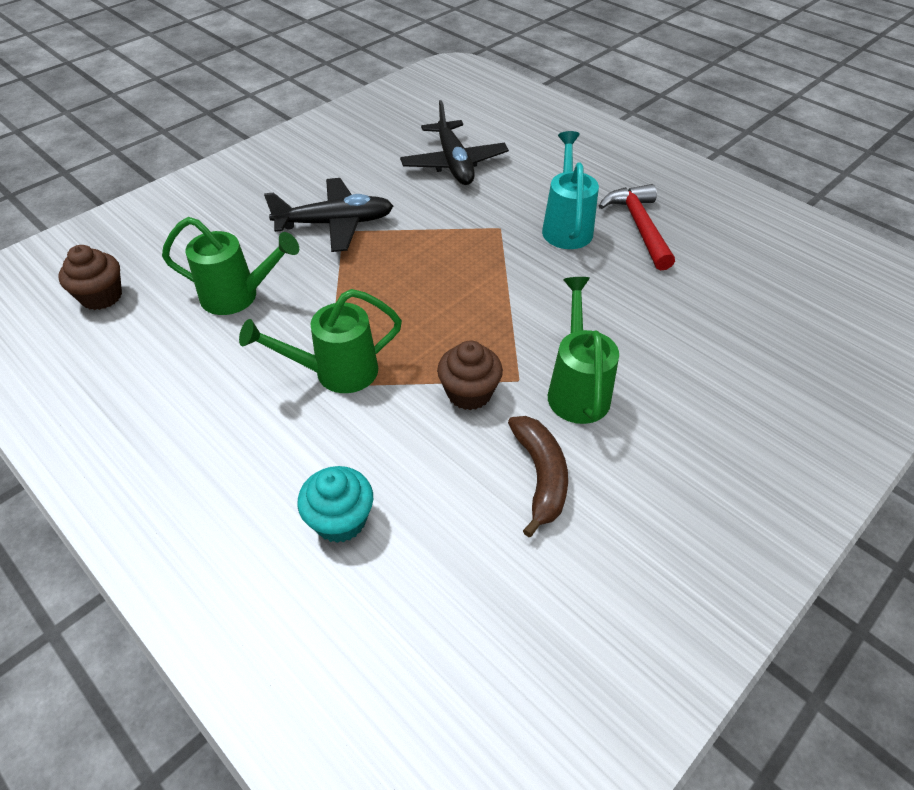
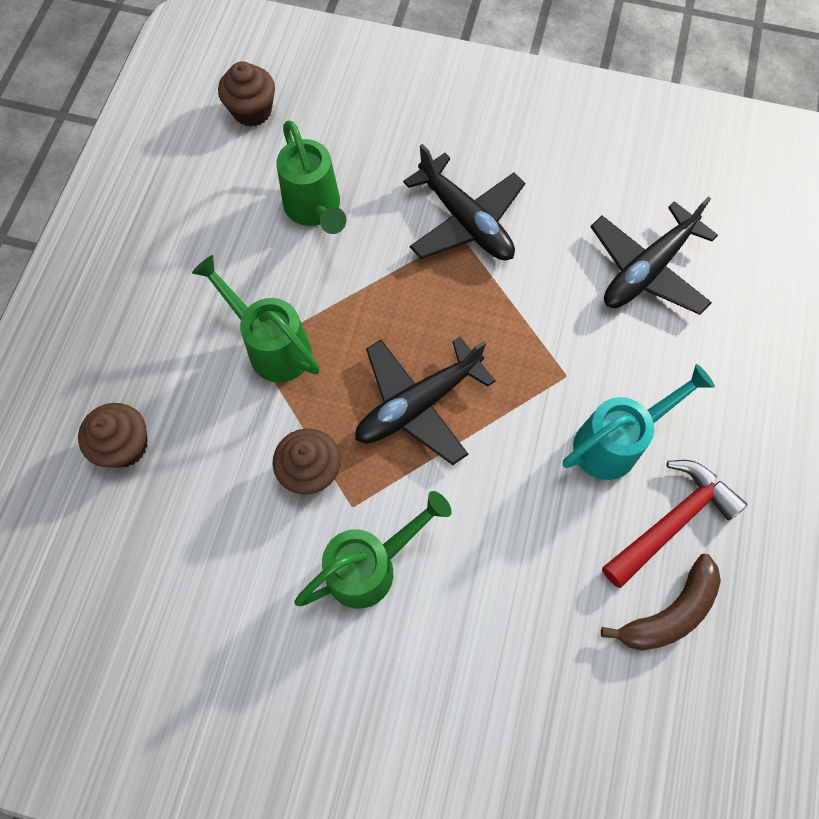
camera: 60 degrees right, 20 degrees up
(340, 520) = (125, 445): turquoise cupcake -> brown cupcake
(461, 308) = (417, 404): none -> black plane
(540, 476) = (247, 581): brown banana -> brown banana (669, 612)

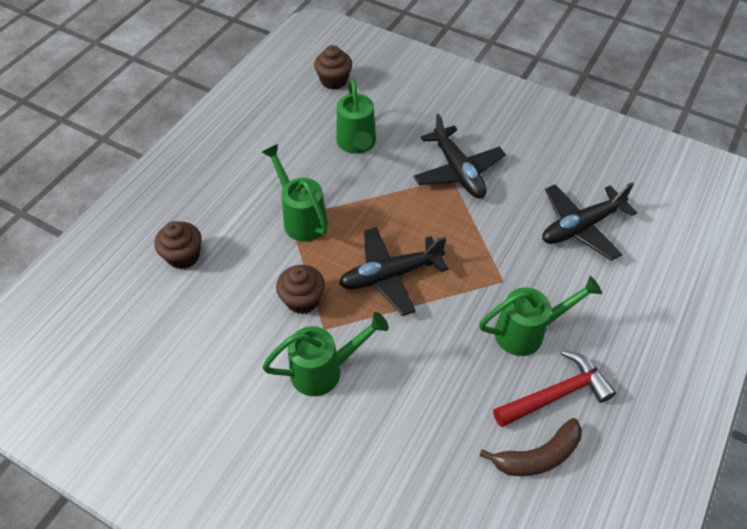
camera: 15 degrees right, 15 degrees down
(615, 442) = (527, 332): turquoise watering can -> green watering can

